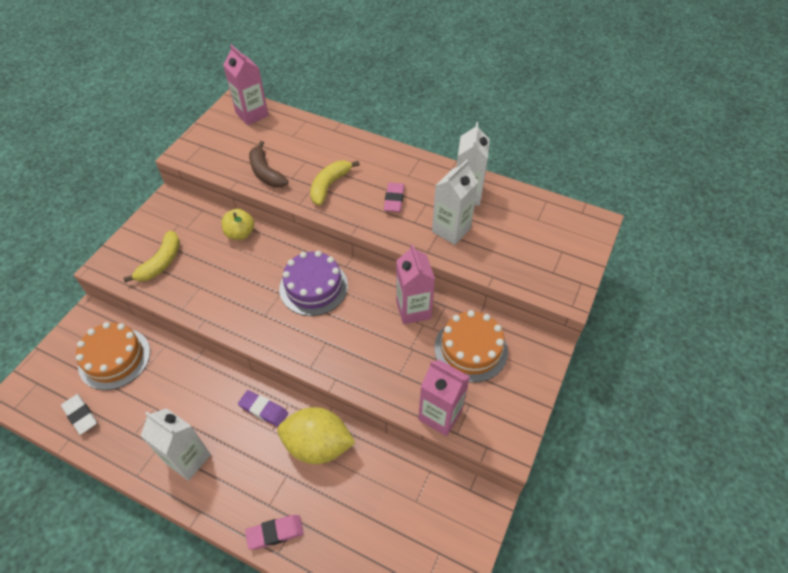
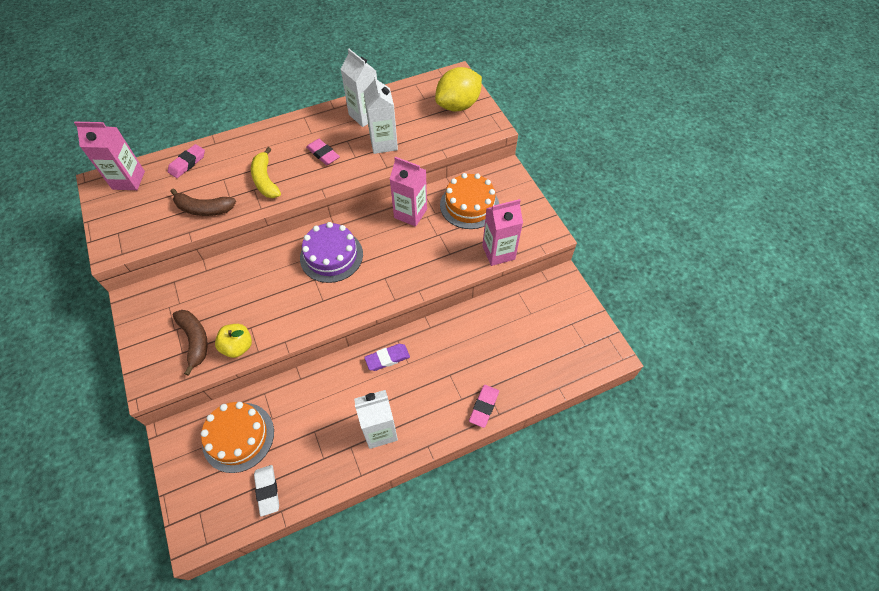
camera: 50 degrees left, 5 degrees up
(80, 415) = (267, 491): white eraser -> white eraser turned 75 degrees clockwise
(161, 262) = (195, 340): yellow banana -> brown banana
(240, 233) = (229, 270): yellow apple -> yellow apple (238, 346)
(299, 131) = (187, 163): none -> pink eraser
(318, 445) = (445, 342): yellow lemon -> yellow lemon (458, 105)

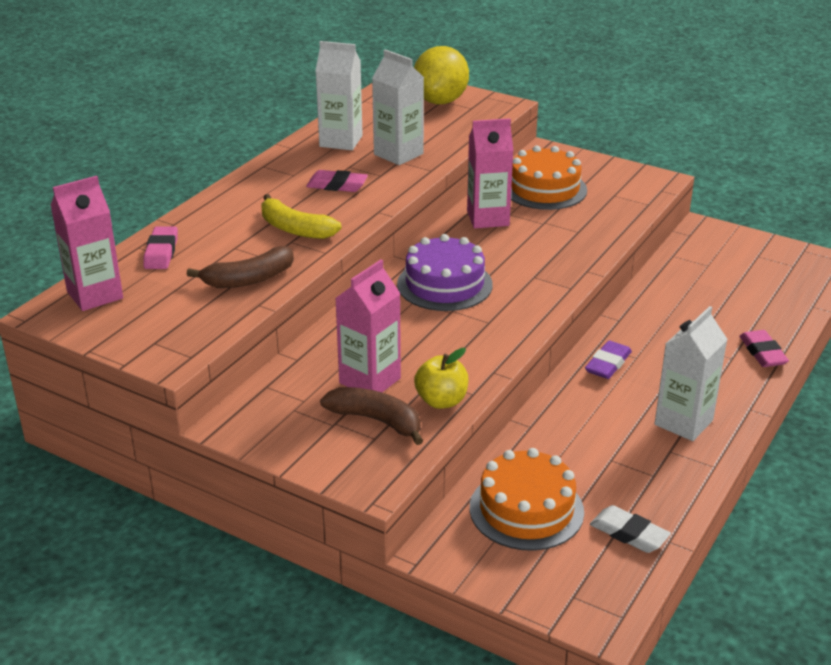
camera: 35 degrees left, 25 degrees down
(498, 252) = (628, 211): pink carton -> pink carton (370, 381)

